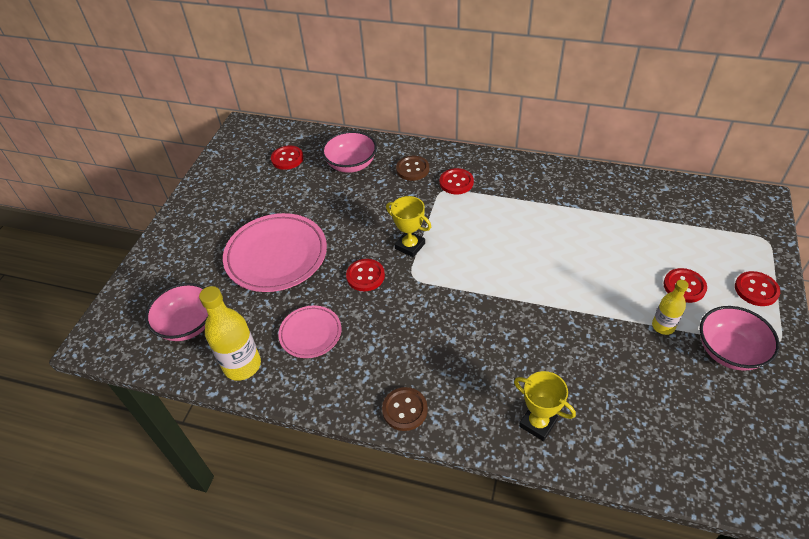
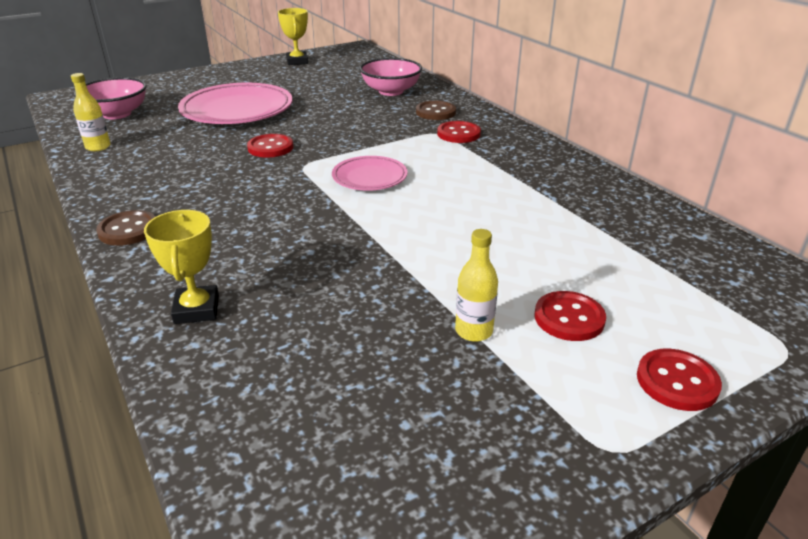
camera: 40 degrees right, 15 degrees down
(242, 365) = (98, 147): yellow bottle -> yellow bottle, size x0.59
(287, 158) = (350, 71): red button -> none
(310, 333) = (168, 155): pink plate -> pink plate (369, 177)
(410, 246) = (339, 149): yellow trophy -> yellow trophy (297, 61)
(729, 351) = (520, 407): pink bowl -> none

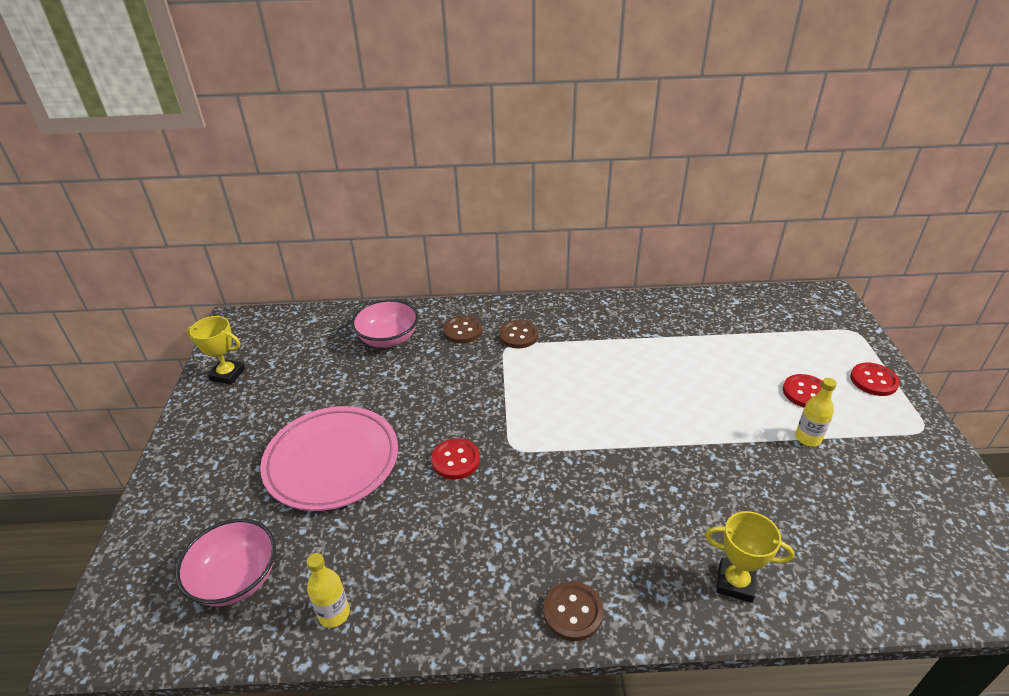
camera: 60 degrees left, 5 degrees up
(369, 177) = (566, 414): pink plate -> none
(458, 134) = (518, 335): red button -> brown button

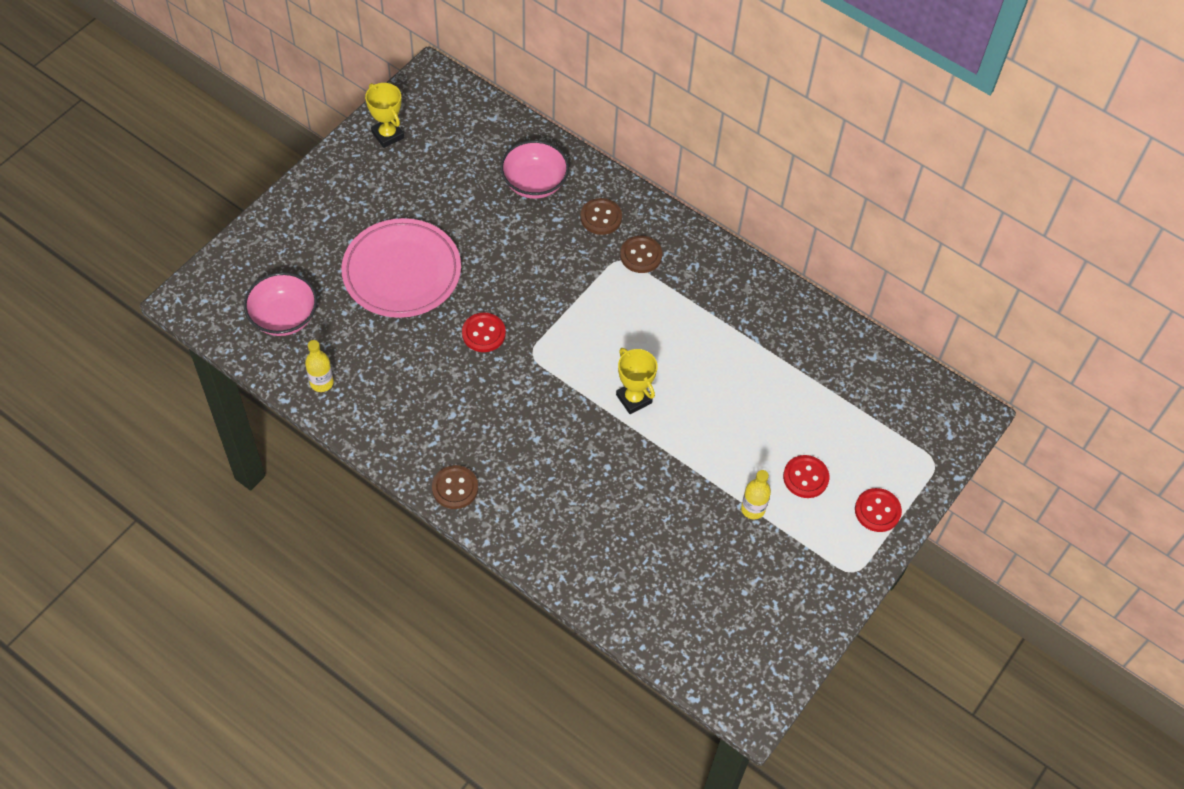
camera: 35 degrees right, 20 degrees up
(735, 583) = (570, 550): yellow trophy -> yellow trophy (634, 399)

